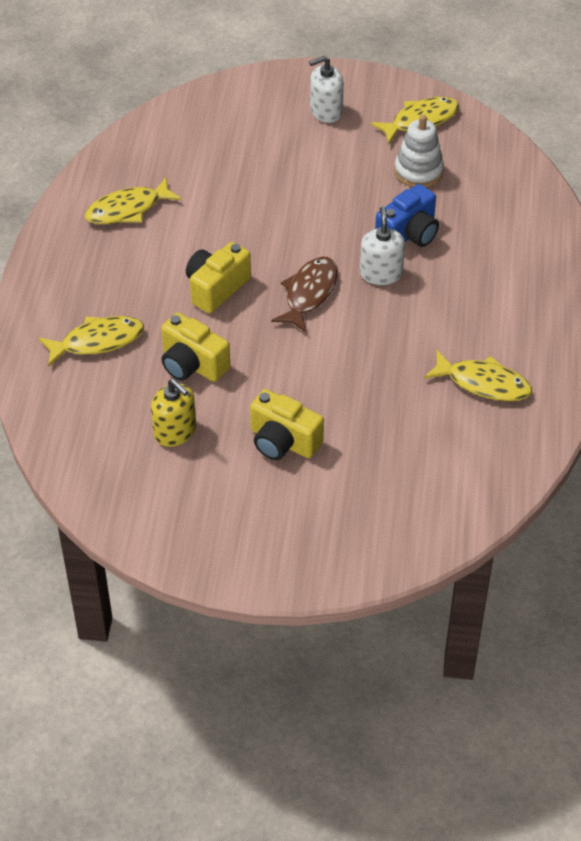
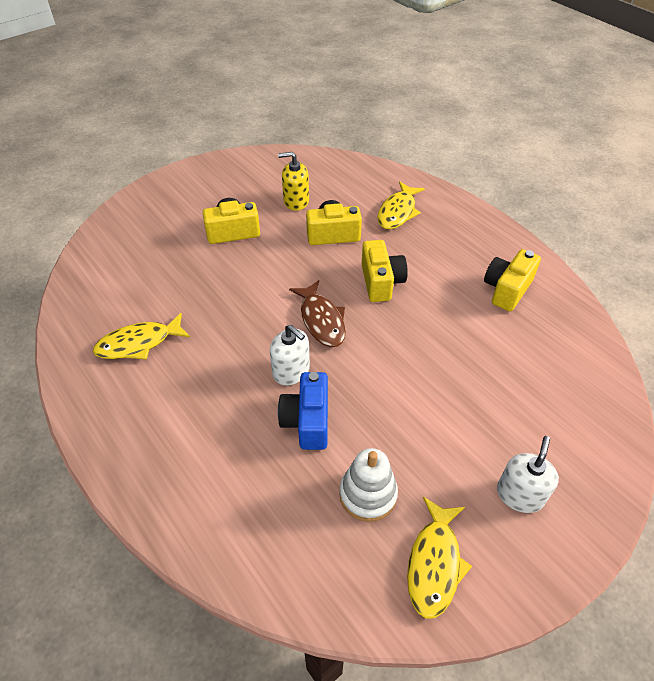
camera: 135 degrees right, 0 degrees up
(128, 209) = (507, 289): yellow fish -> yellow camera

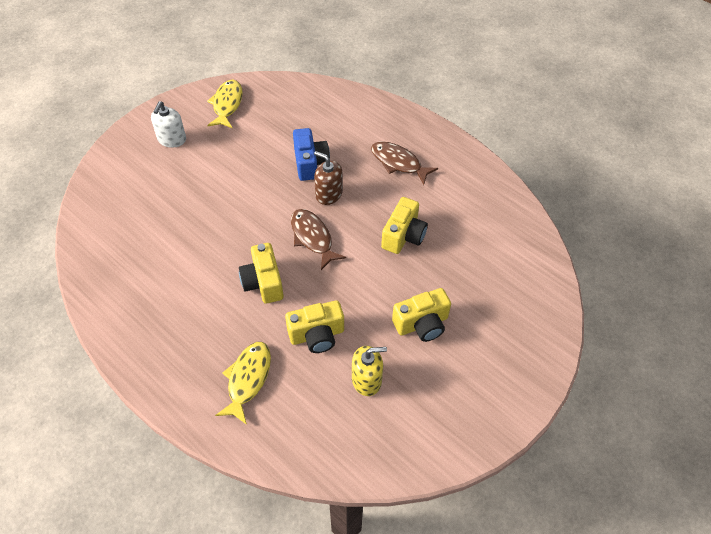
camera: 170 degrees right, 5 degrees up
(139, 343) = (453, 200): yellow fish -> none
(183, 405) = (398, 163): none -> brown fish
(291, 371) = (328, 194): white soap dispenser -> brown soap dispenser
(368, 494) = (266, 129): white stacking toy -> none
(507, 289) = (145, 289): yellow camera -> yellow camera (403, 236)

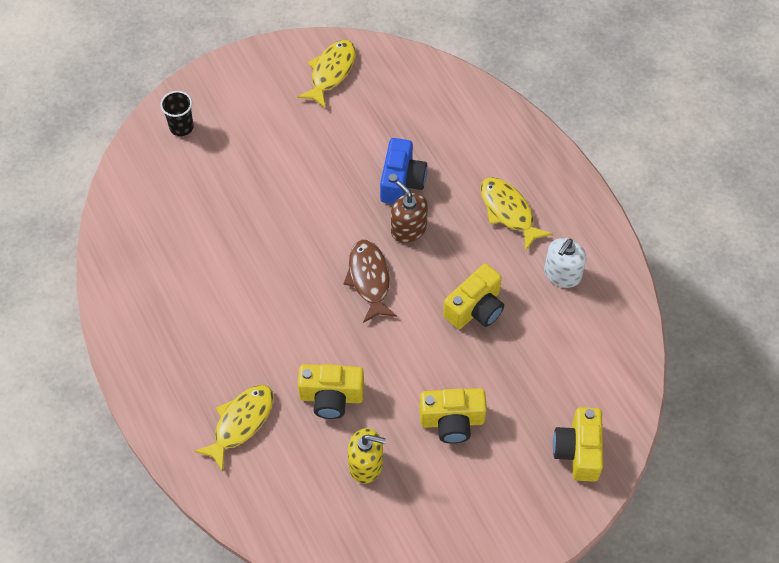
camera: 20 degrees right, 5 degrees up
(121, 169) = (181, 127): none -> black cup
(172, 139) = (251, 103): white soap dispenser -> white soap dispenser (562, 274)
(263, 282) = (295, 317): yellow camera -> yellow camera (578, 451)
(398, 163) = (508, 211): brown fish -> yellow fish

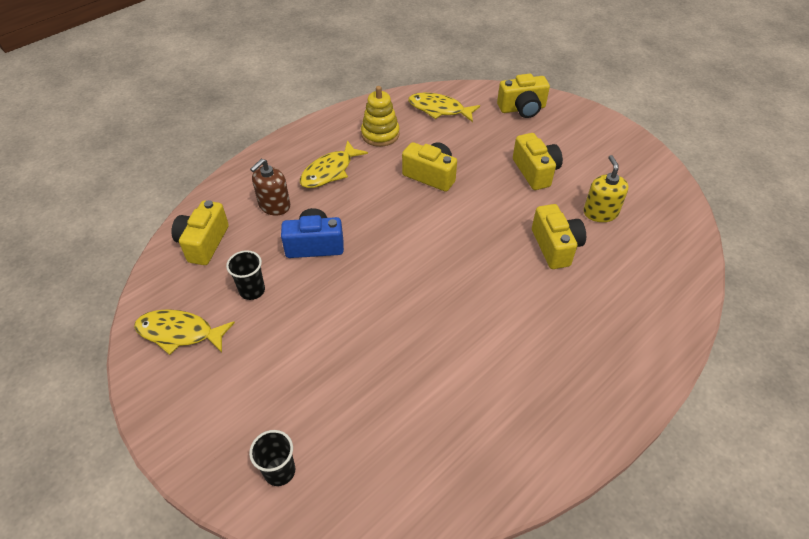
camera: 105 degrees left, 10 degrees down
(240, 423) = (616, 304): yellow fish -> yellow fish (439, 109)
(360, 126) = (252, 290): none -> black cup
(369, 279) = (429, 246): brown fish -> none
(408, 229) = (366, 230): brown soap dispenser -> brown soap dispenser (274, 205)
(432, 94) = (203, 243): none -> yellow camera
(562, 274) = (380, 134): white soap dispenser -> yellow stacking toy

